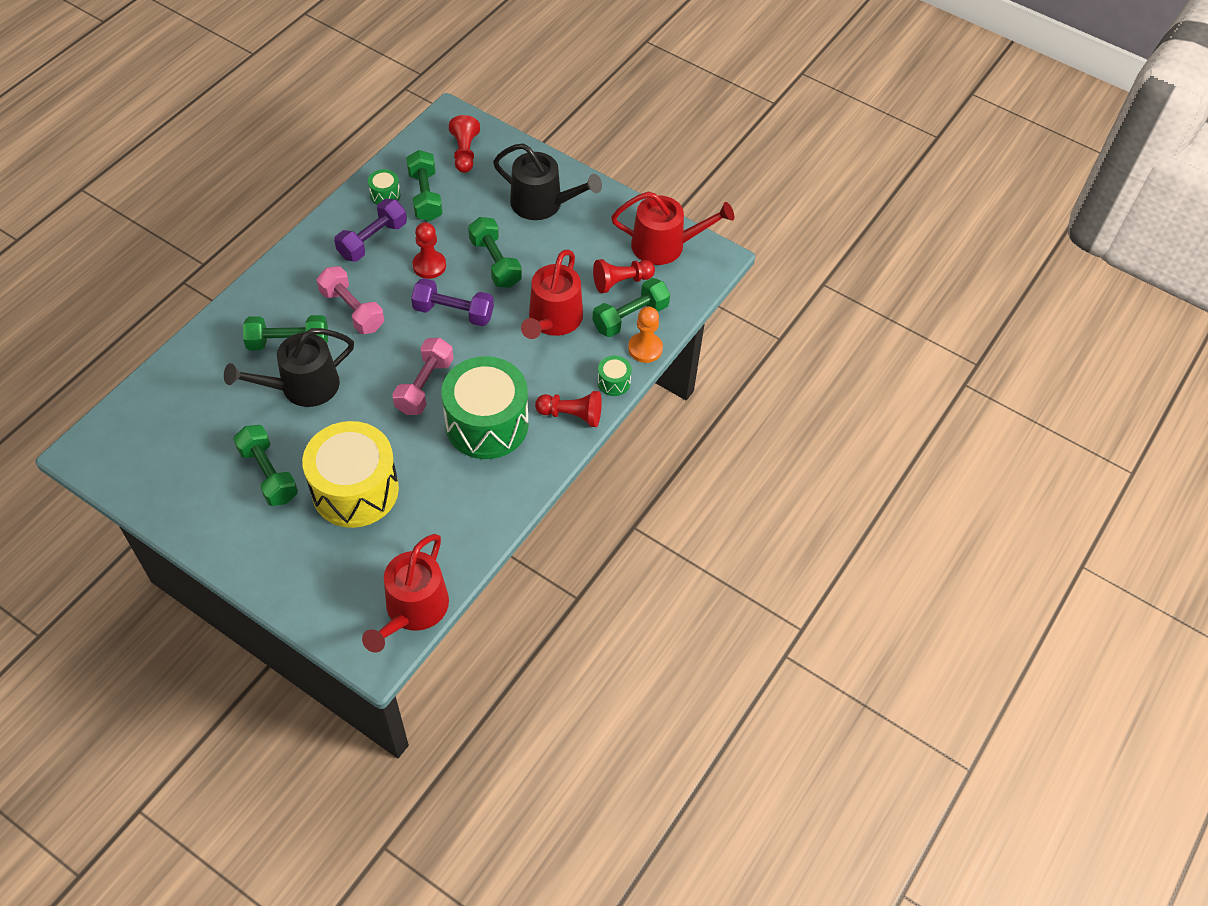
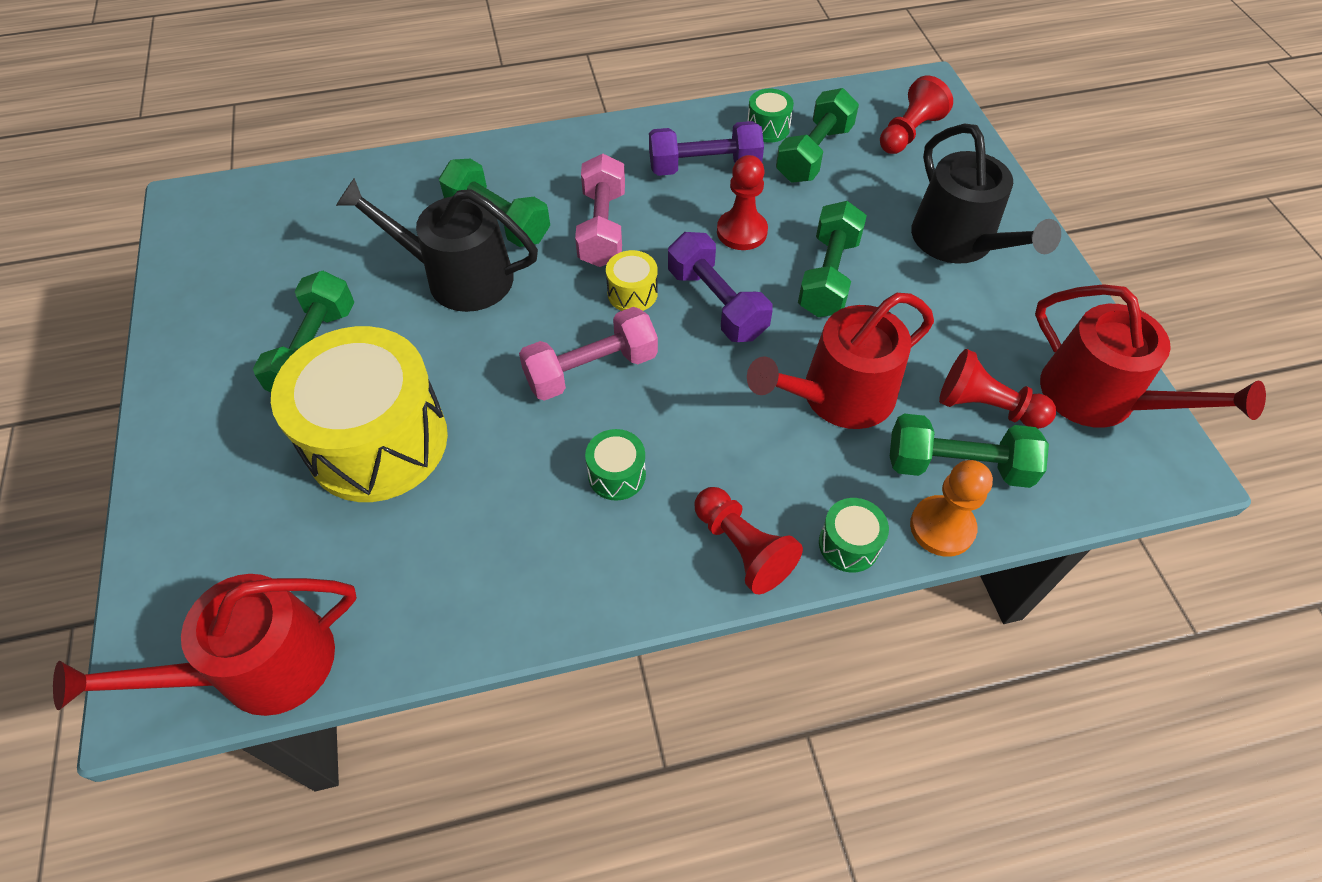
camera: 45 degrees right, 0 degrees up
(405, 335) = (632, 293): none -> yellow drum
(487, 424) = (617, 475): green drum -> green drum, size x0.41

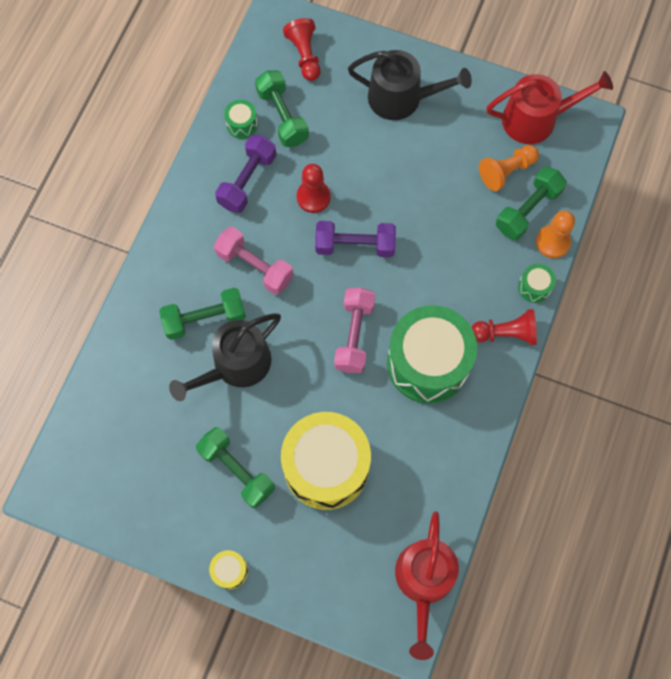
camera: 55 degrees left, 15 degrees up
(617, 475) = (428, 363): green drum -> green drum, size x2.45
(632, 293) = (316, 282): yellow drum -> yellow drum (230, 570)
(828, 276) = (377, 178): green dumbbell -> none
(839, 396) = (454, 231): red watering can -> none
(986, 407) = (506, 171): red pawn -> orange pawn

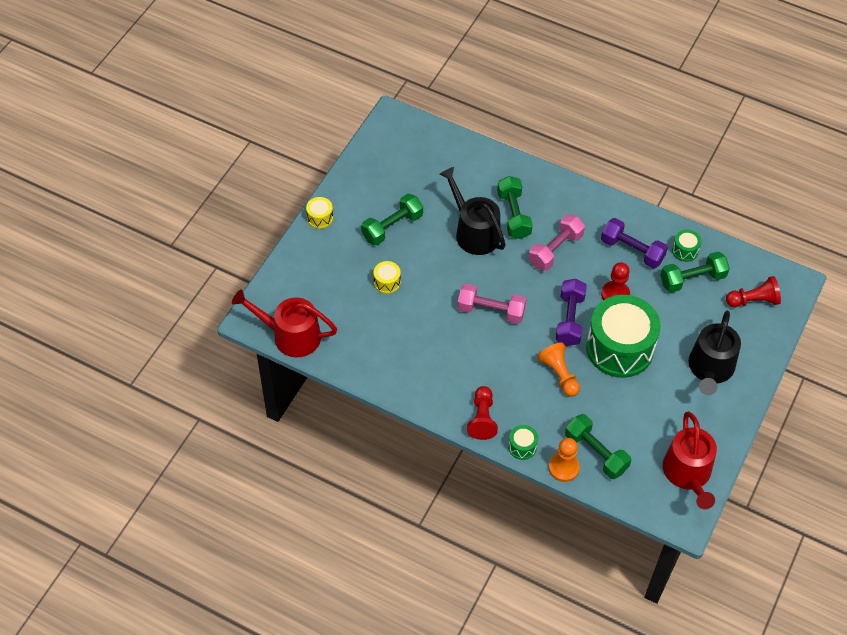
camera: 95 degrees right, 15 degrees down
(326, 467) = (387, 282): yellow drum -> yellow drum, size x0.41
(428, 363) = (462, 359): green drum -> green drum (619, 348)
(506, 171) = (634, 441): orange pawn -> orange pawn (559, 374)

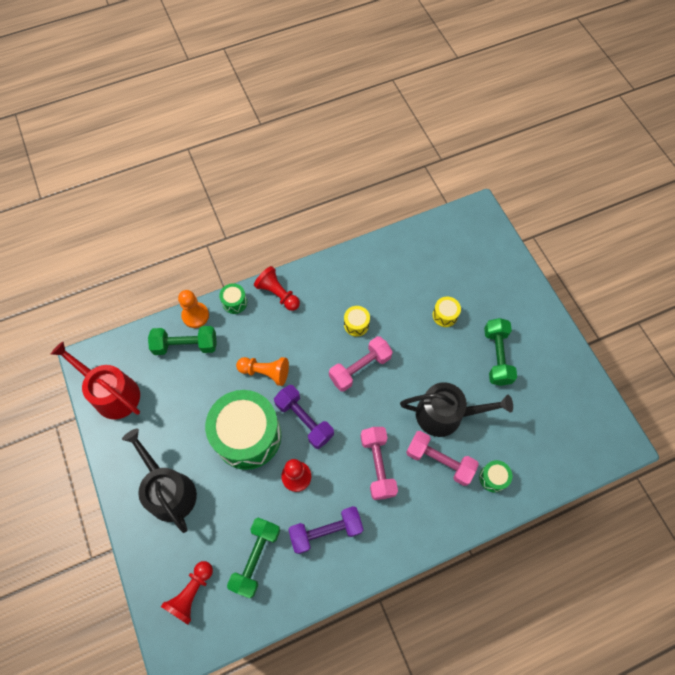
camera: 130 degrees right, 10 degrees up
(291, 336) = (446, 225): red watering can -> none
(320, 218) = (544, 311): yellow drum -> yellow drum (356, 324)
(513, 215) = (439, 461): green dumbbell -> pink dumbbell
(685, 250) = (288, 580): green drum -> green drum (493, 478)

